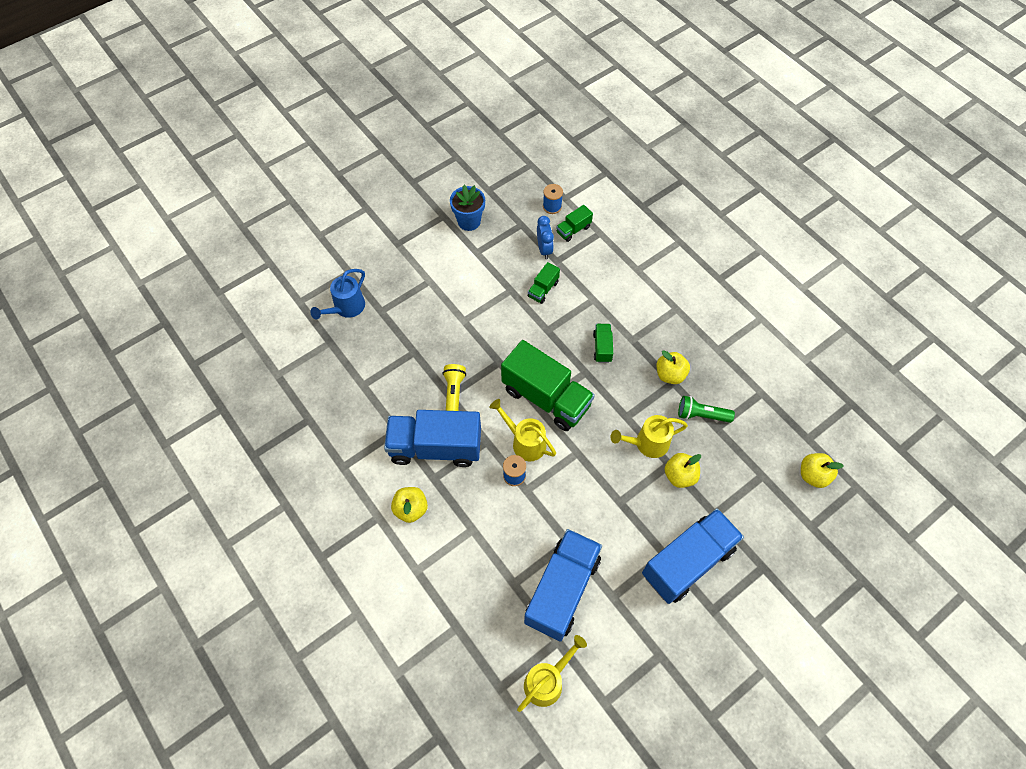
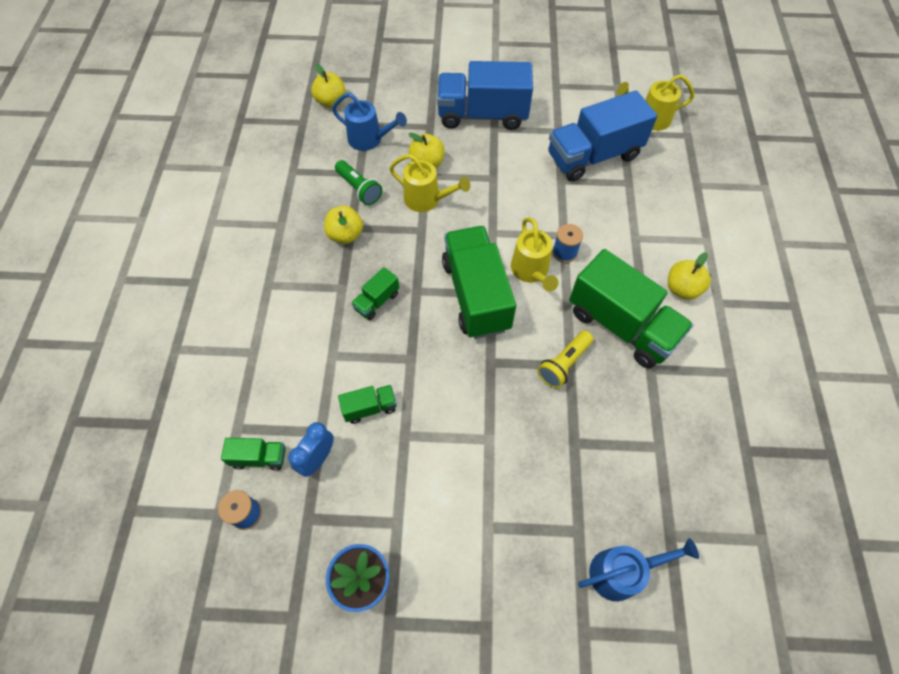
camera: 140 degrees left, 0 degrees up
(435, 447) = (621, 325): blue truck -> green truck
(743, 463) = (370, 140): none -> blue watering can

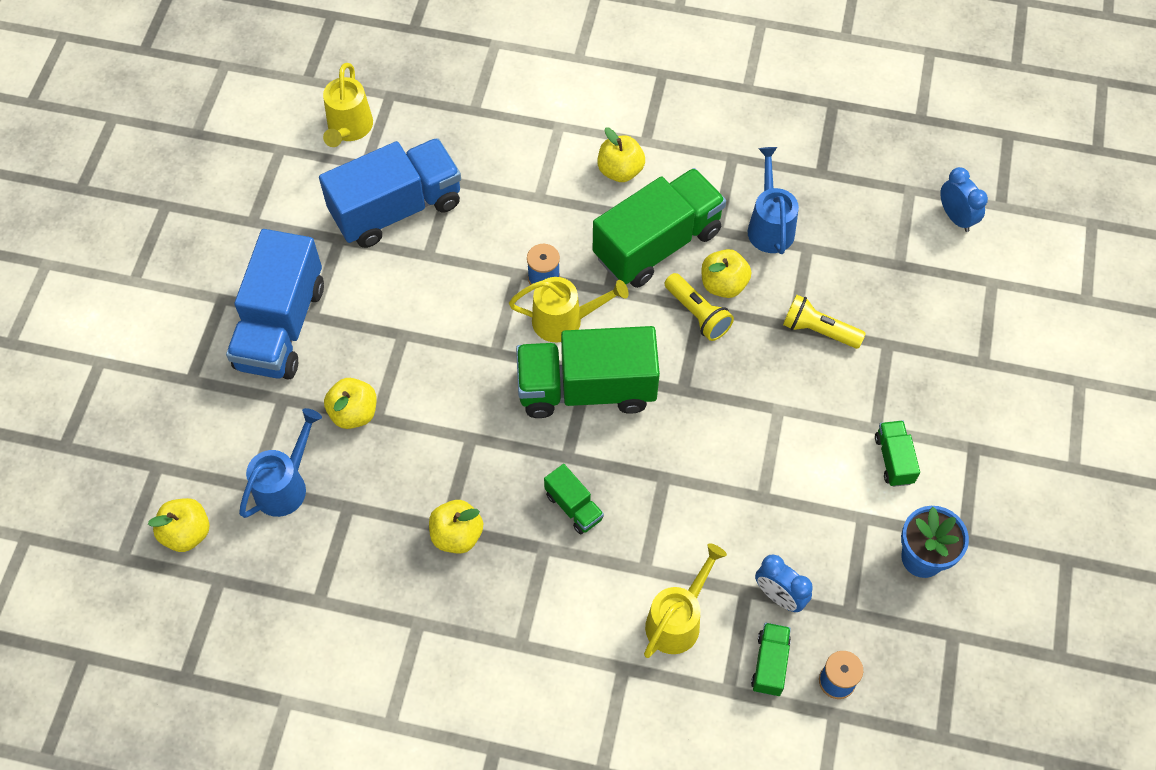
camera: 80 degrees left, 0 degrees up
(359, 189) = (378, 509): green flashlight -> none
(370, 408) = (722, 531): green truck -> green truck (894, 459)
(427, 200) = (420, 422): yellow watering can -> yellow watering can (678, 619)
(575, 465) = (818, 330): none -> yellow flashlight
(593, 156) = (397, 209): blue truck -> blue truck turned 105 degrees counterclockwise
(598, 380) = (723, 284): none -> yellow apple
(622, 572) = (930, 315): blue watering can -> blue watering can (769, 225)
(747, 592) = (956, 217): none -> blue clock

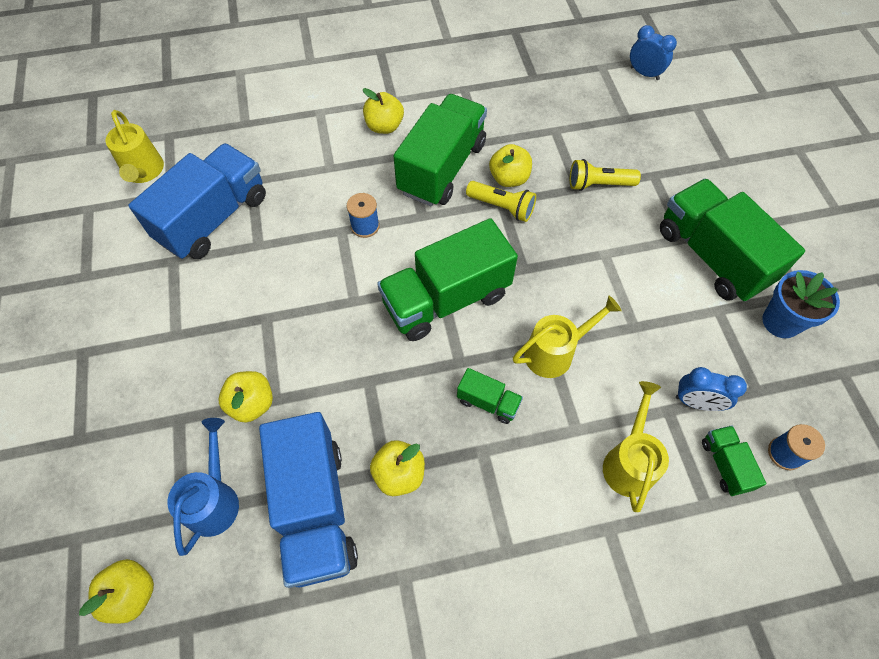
camera: 25 degrees left, 0 degrees up
(281, 326) = (149, 354): blue truck -> blue truck (315, 509)
(565, 320) = (400, 252): yellow watering can -> yellow watering can (555, 352)
(769, 225) = (518, 124): blue watering can -> none
(894, 459) = (712, 256): green truck -> green truck, size x2.21

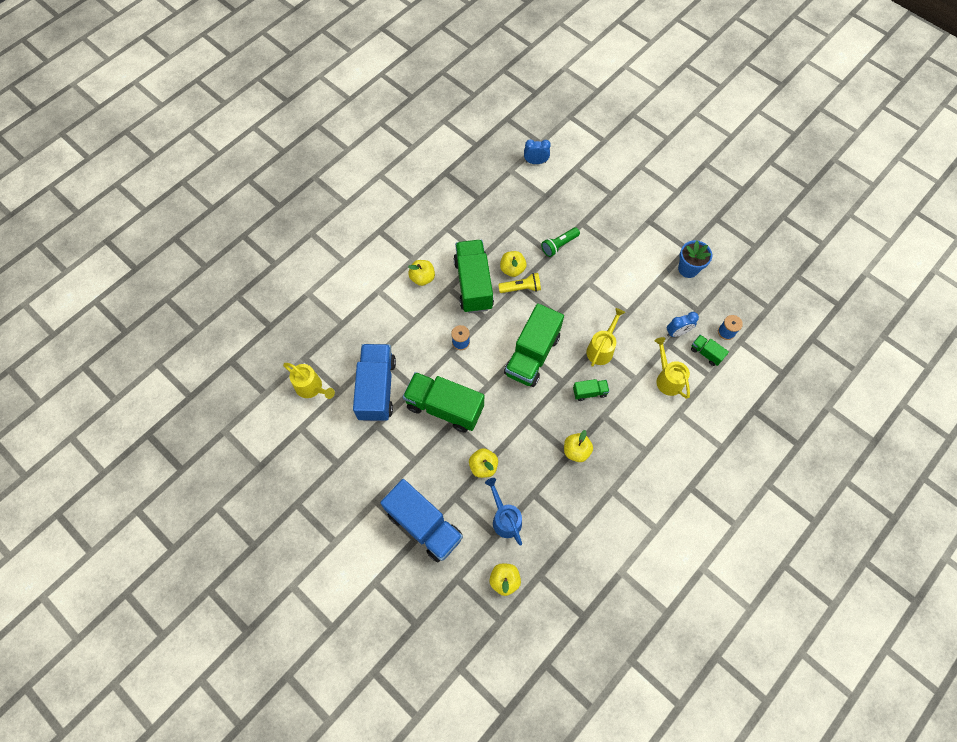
camera: 35 degrees left, 5 degrees up
(315, 509) = (552, 491): blue truck -> blue truck (424, 525)
(599, 184) = (559, 245): yellow flashlight -> green flashlight
(712, 256) = (638, 253): green truck -> green truck (444, 407)

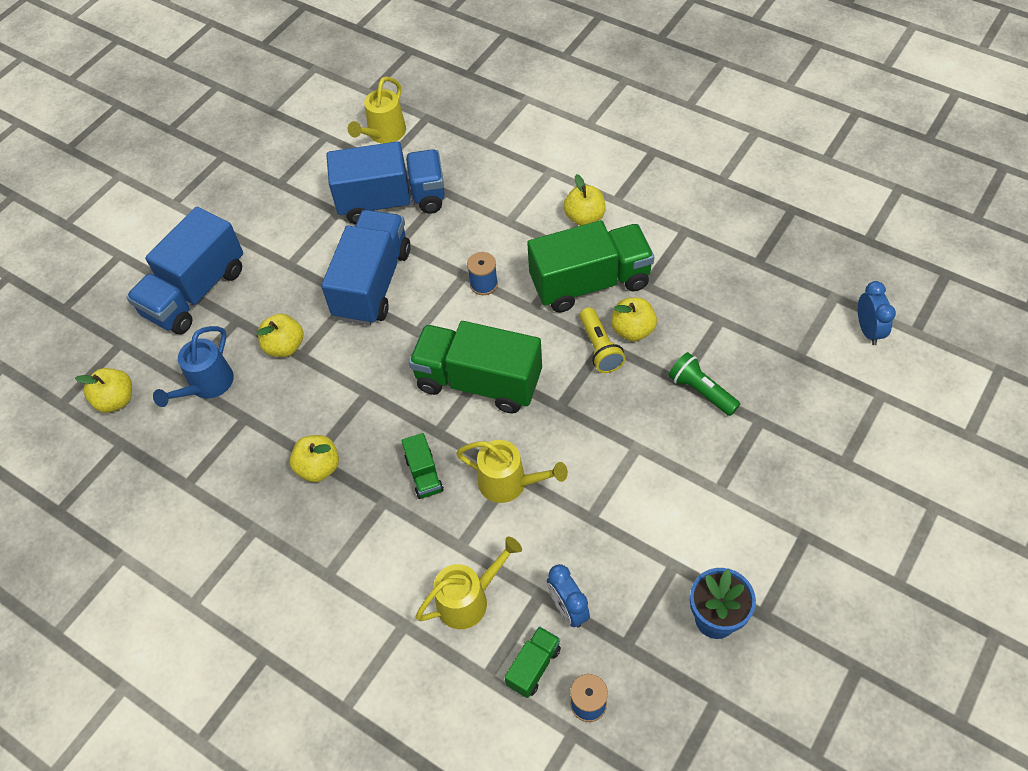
camera: 85 degrees right, 10 degrees down
(444, 407) = (373, 283): green truck -> blue truck
(504, 518) = (207, 386): blue watering can -> blue watering can turned 150 degrees clockwise

